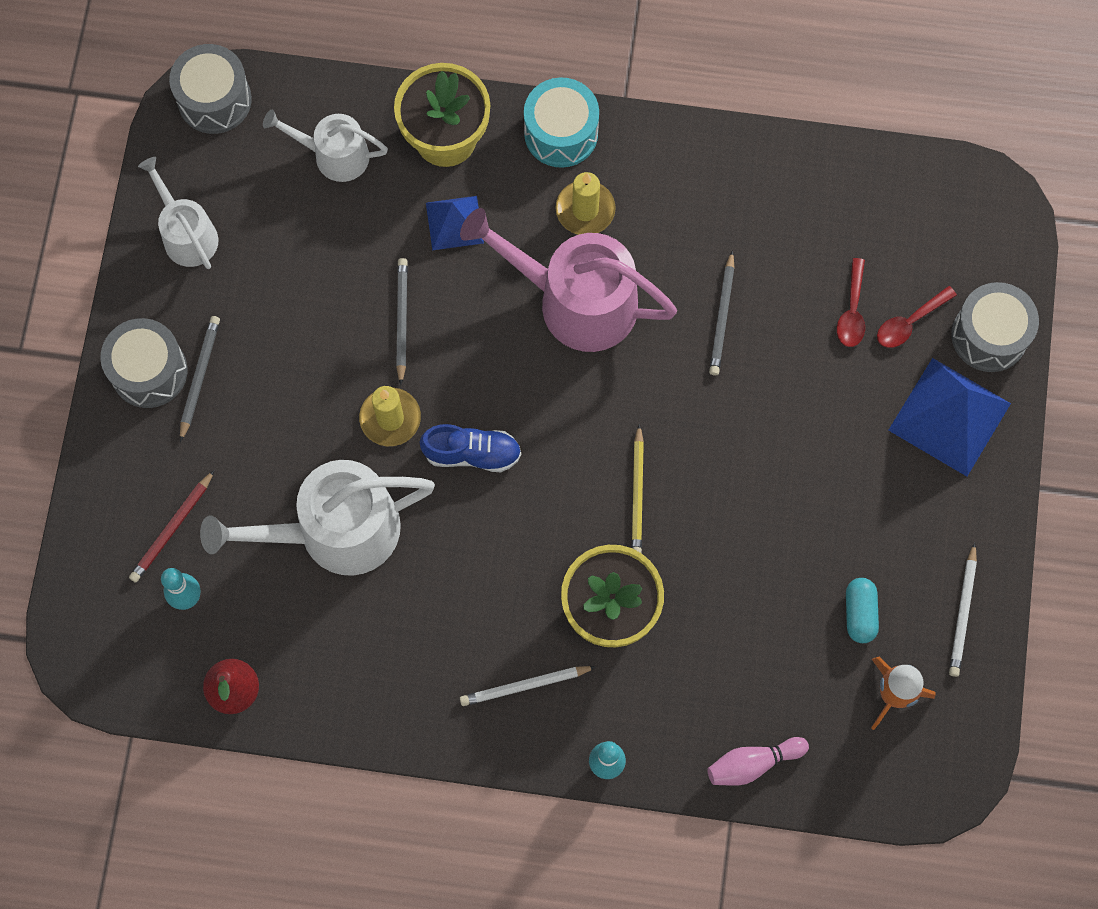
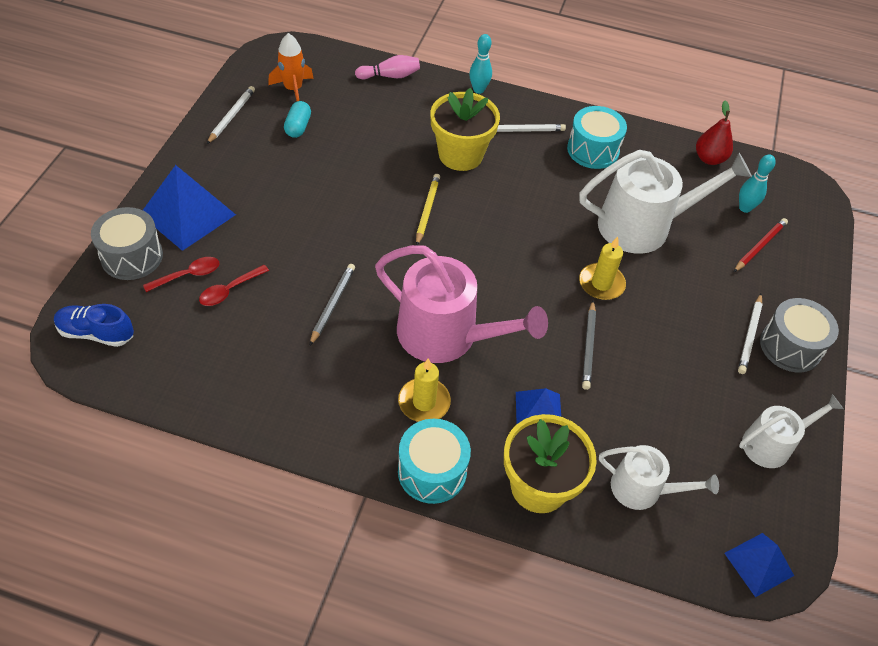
camera: 175 degrees left, 20 degrees down
(187, 234) = (772, 444): white watering can -> white watering can turned 90 degrees counterclockwise
(199, 377) = (749, 336): grey pencil -> white pencil
(214, 100) = (759, 564): grey drum -> blue pyramid
(414, 667) = (593, 150): none -> turquoise drum
(472, 453) = (542, 252): blue shoe -> blue shoe (96, 333)
(852, 311) = (229, 290): red spoon -> red spoon turned 150 degrees counterclockwise

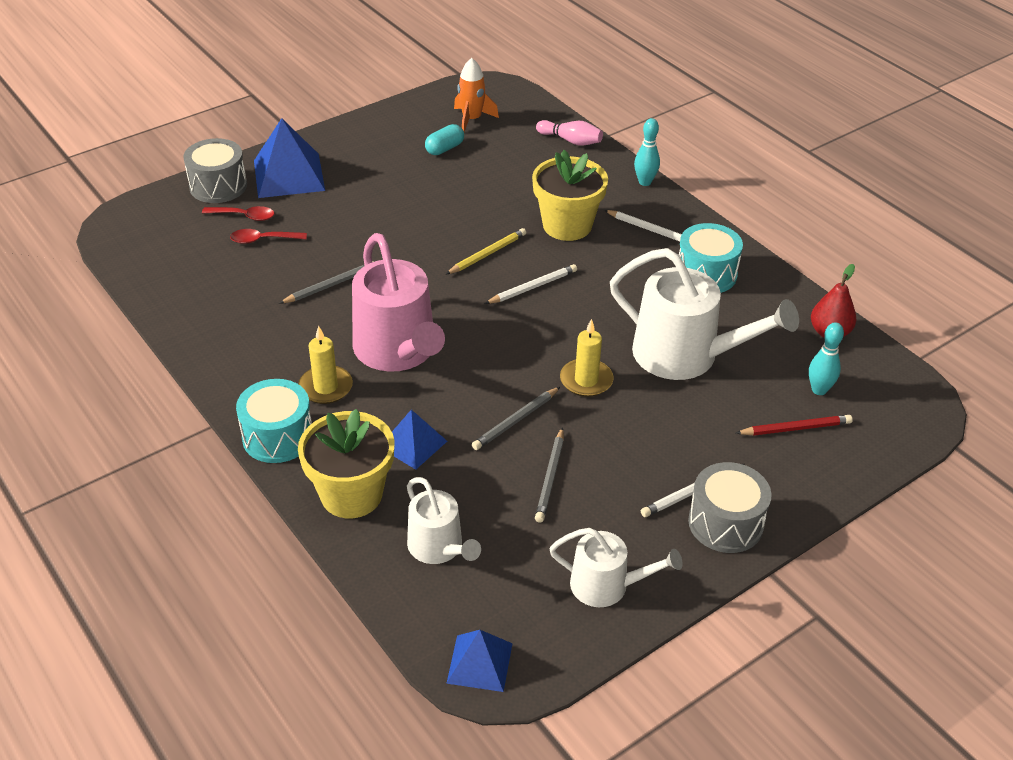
camera: 40 degrees right, 10 degrees down
(96, 333) = (141, 224): blue shoe -> none
(231, 116) = (398, 120): white pencil -> white pencil (533, 287)
(656, 380) = (550, 477): none -> grey pencil

